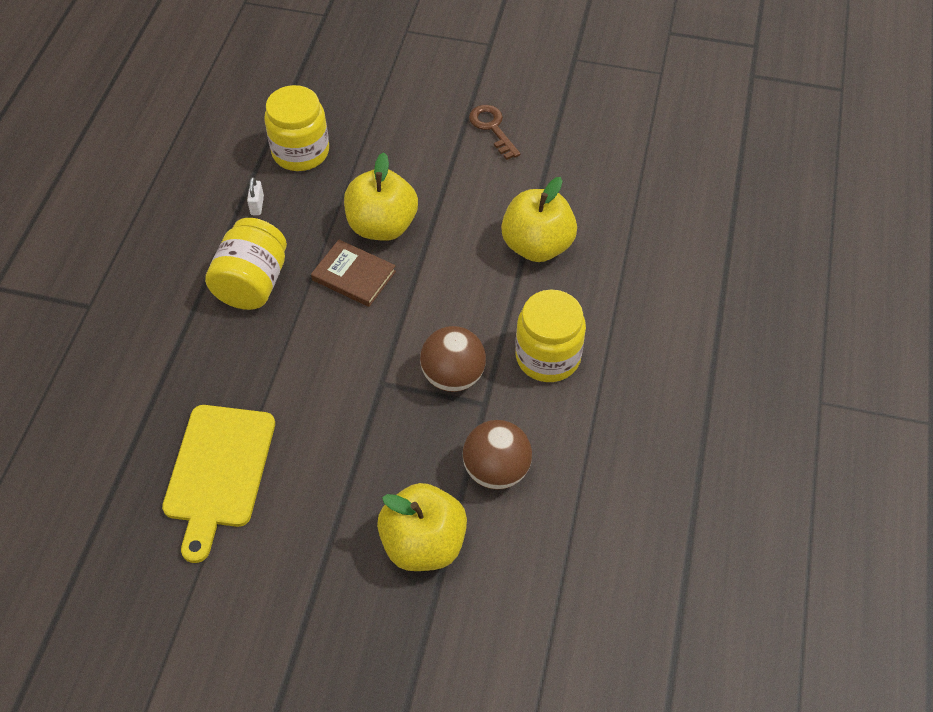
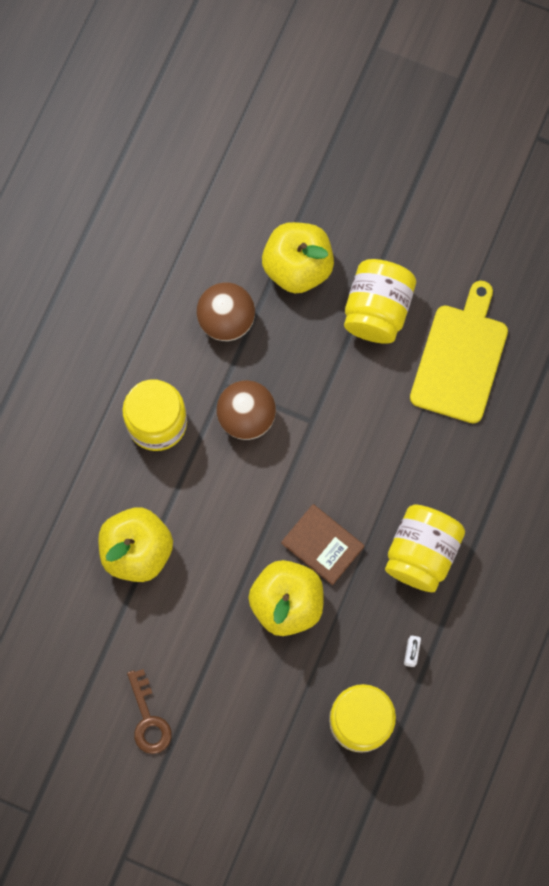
camera: 170 degrees left, 20 degrees up
(321, 509) = (377, 310): none -> yellow jar

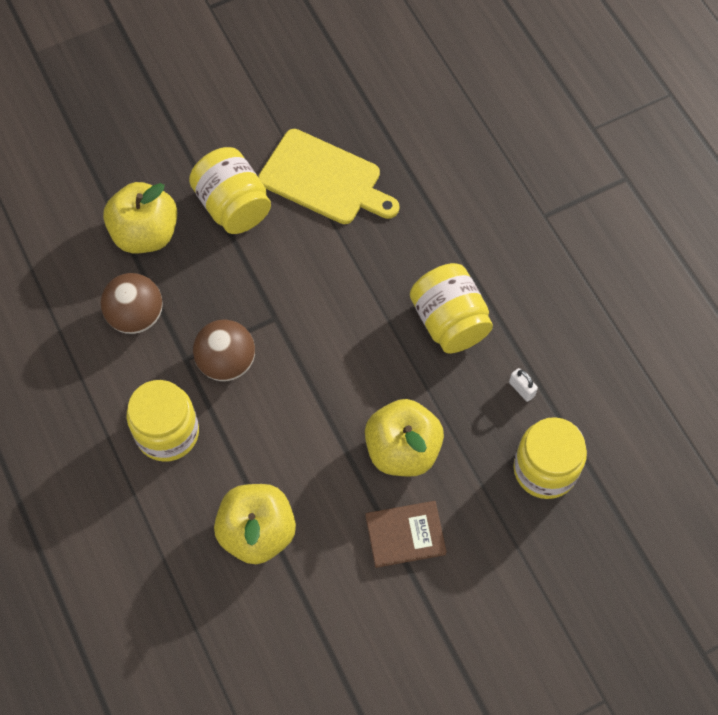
camera: 50 degrees left, 10 degrees down
(148, 719) = (406, 636): brown key -> none
(322, 545) = (380, 387): brown book -> brown book (405, 535)
(460, 358) = (324, 179): yellow cutting board -> yellow cutting board turned 150 degrees clockwise

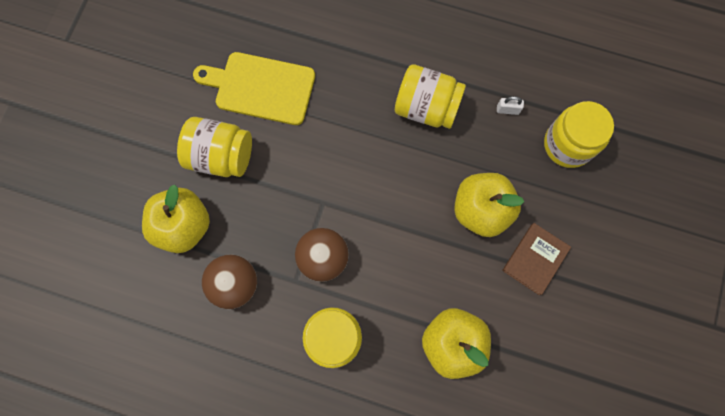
camera: 45 degrees left, 10 degrees up
(324, 179) = (261, 88): yellow cutting board -> yellow cutting board turned 150 degrees counterclockwise

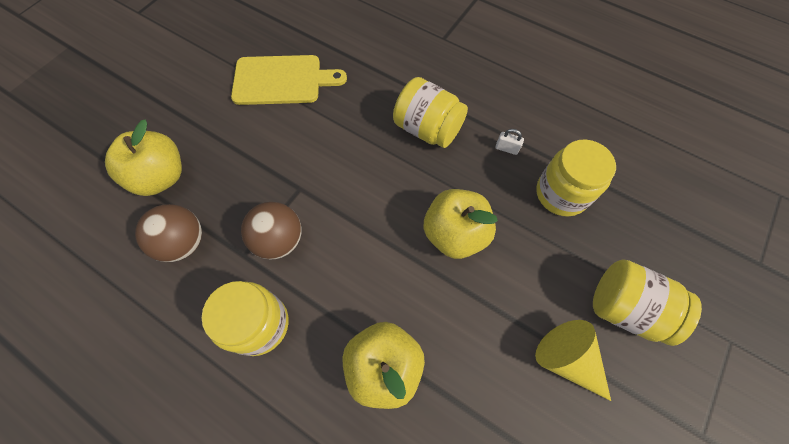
camera: 15 degrees right, 10 degrees down
(221, 156) = (223, 126): yellow jar -> yellow jar (625, 308)
(261, 88) = (282, 80): yellow cutting board -> yellow cutting board turned 150 degrees clockwise
(535, 259) = (500, 298): brown book -> none
(600, 296) = (567, 359): none -> yellow cone

